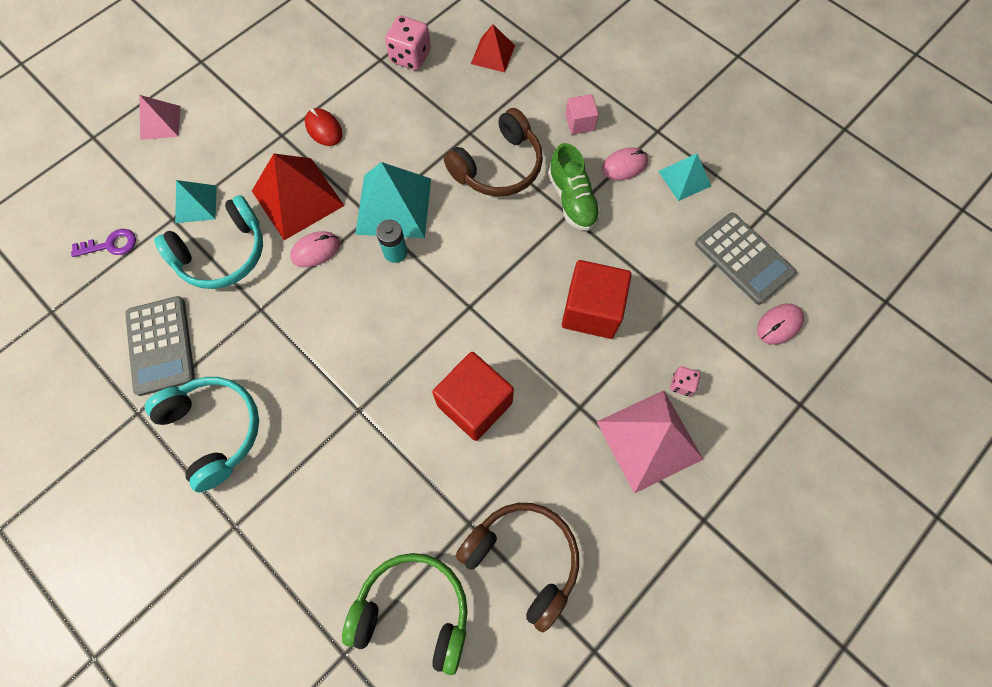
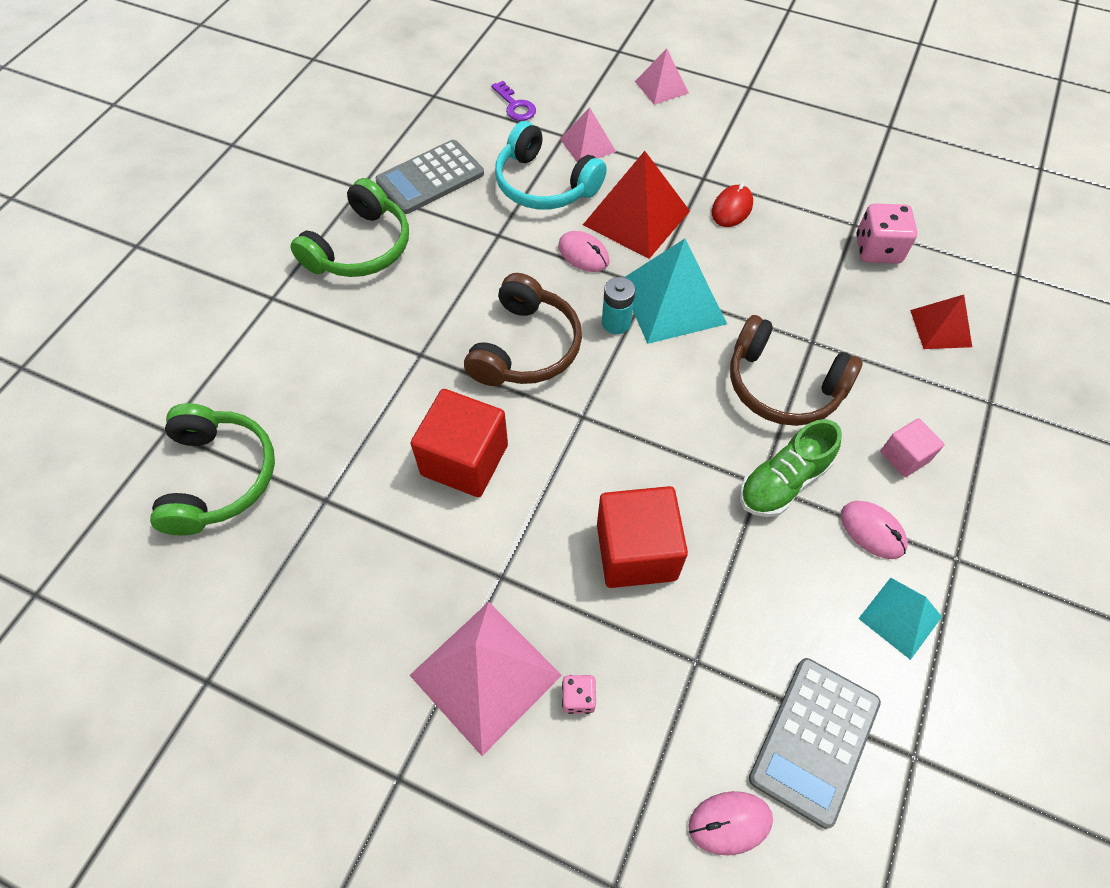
camera: 70 degrees right, 10 degrees down
(196, 204) = (587, 145): turquoise pyramid -> pink pyramid
(214, 430) = (360, 247): turquoise headphones -> green headphones
(523, 559) = (297, 568): brown headphones -> brown headphones (525, 347)
(779, 325) = (730, 823): pink mouse -> pink mouse turned 45 degrees counterclockwise

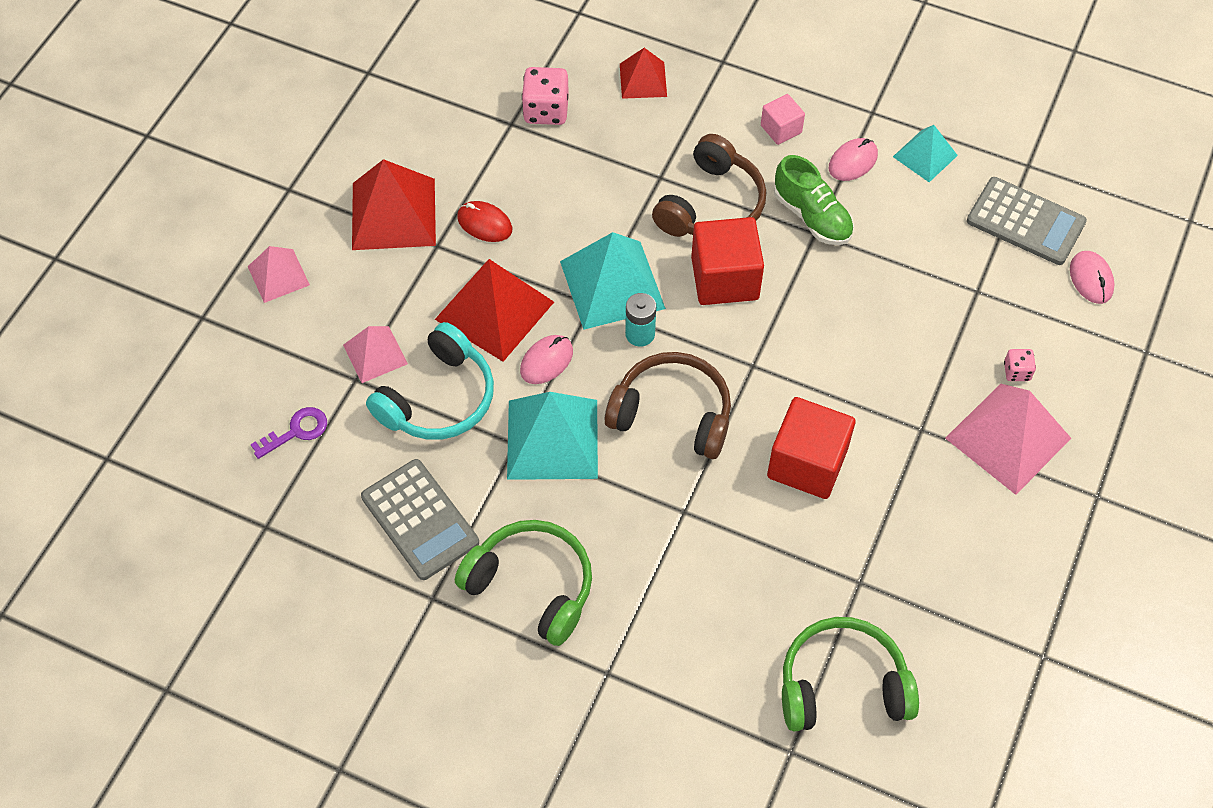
camera: 90 degrees left, 0 degrees up
(502, 259) = (552, 439): none -> turquoise pyramid
(636, 551) = (887, 327): red cube -> red cube (725, 278)
(734, 149) = (393, 214): none -> red pyramid

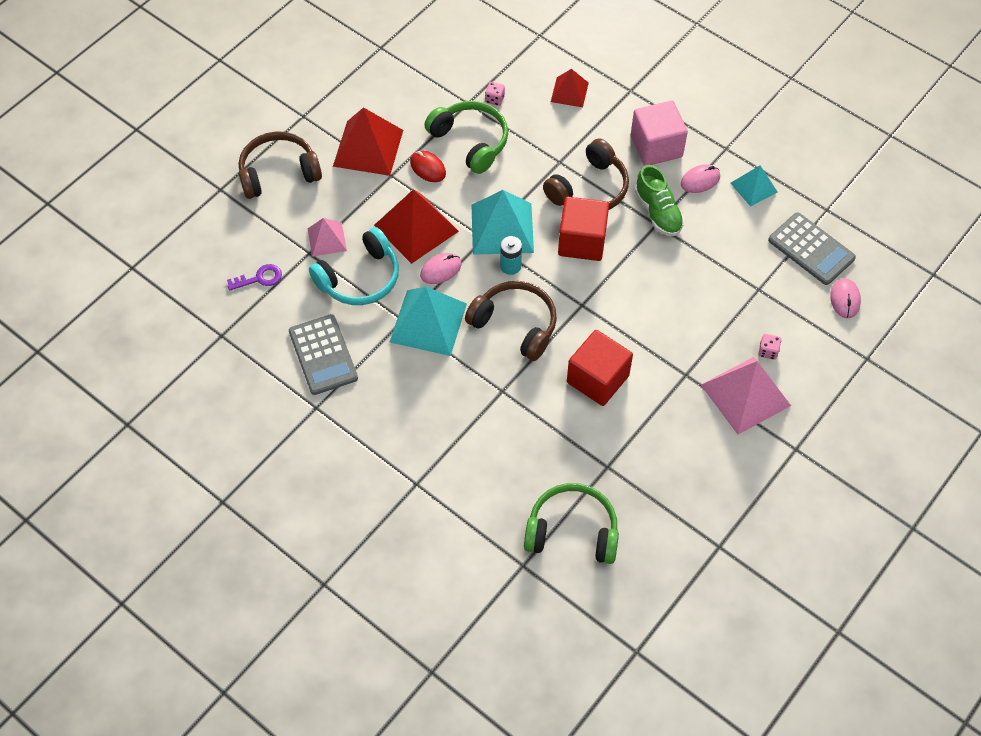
camera: 15 degrees right, 0 degrees up
(278, 275) = (278, 173): pink pyramid -> brown headphones
(532, 586) = (383, 416): green headphones -> green headphones (470, 141)
(546, 110) = (494, 99): pink dice -> pink dice, size x0.54
(781, 129) = (656, 146): pink cube -> pink cube, size x1.87

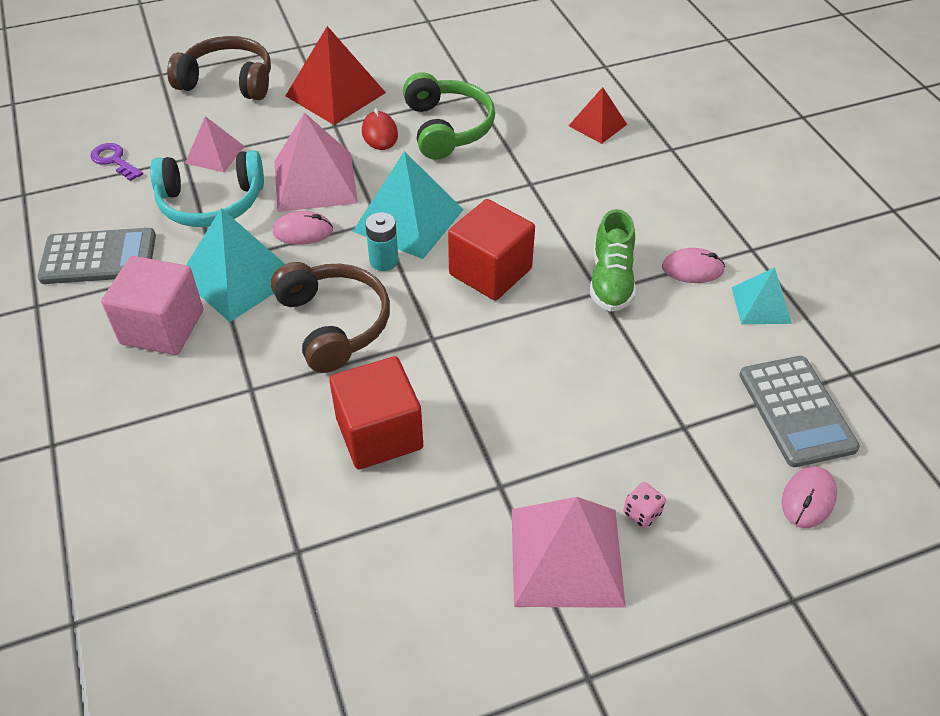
camera: 30 degrees right, 10 degrees down
(259, 278) = (114, 160): purple key -> purple key turned 150 degrees counterclockwise
(323, 355) = (98, 257): grey calculator -> grey calculator turned 105 degrees counterclockwise
(416, 228) = (315, 181): red pyramid -> pink pyramid
(494, 99) = (507, 101): pink dice -> none
(572, 531) = (176, 614): green headphones -> none
(589, 189) = (544, 223): brown headphones -> none
(656, 146) = (661, 213): pink cube -> pink cube (162, 327)

